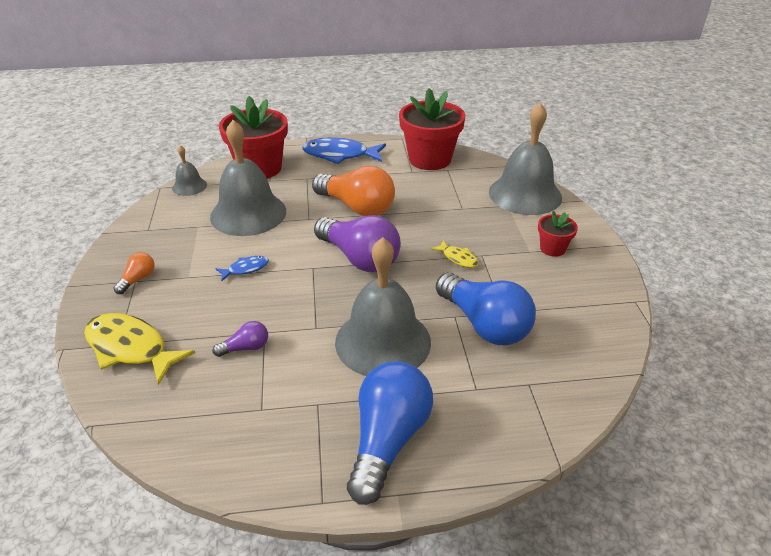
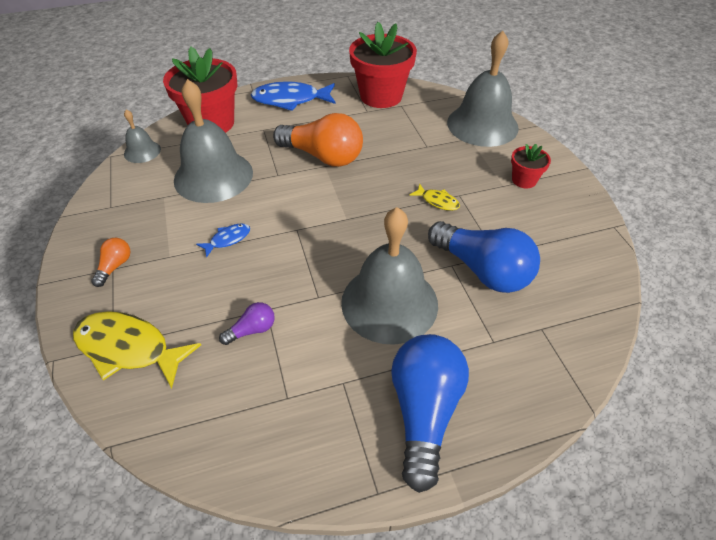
camera: 10 degrees left, 10 degrees up
(359, 258) = (341, 213): purple light bulb -> none

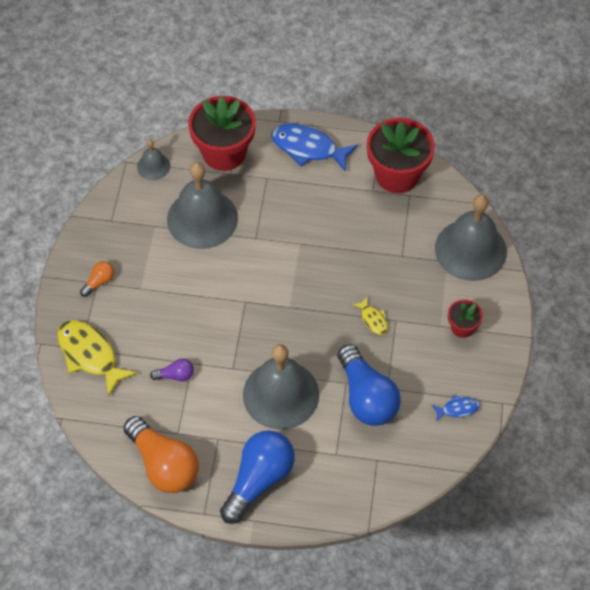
camera: 25 degrees right, 10 degrees up
(228, 239) = (189, 290): blue fish -> blue fish (457, 409)
(323, 156) = (303, 232): orange light bulb -> orange light bulb (164, 464)

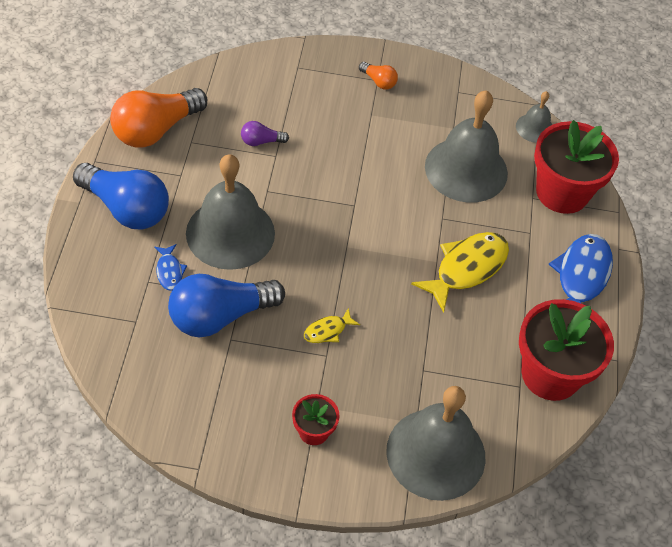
camera: 85 degrees right, 5 degrees down
(90, 355) = (289, 74): yellow fish -> yellow fish (467, 268)
(175, 375) = (261, 141): purple light bulb -> purple light bulb turned 90 degrees clockwise
(457, 409) = (194, 414): blue fish -> blue fish (169, 271)

